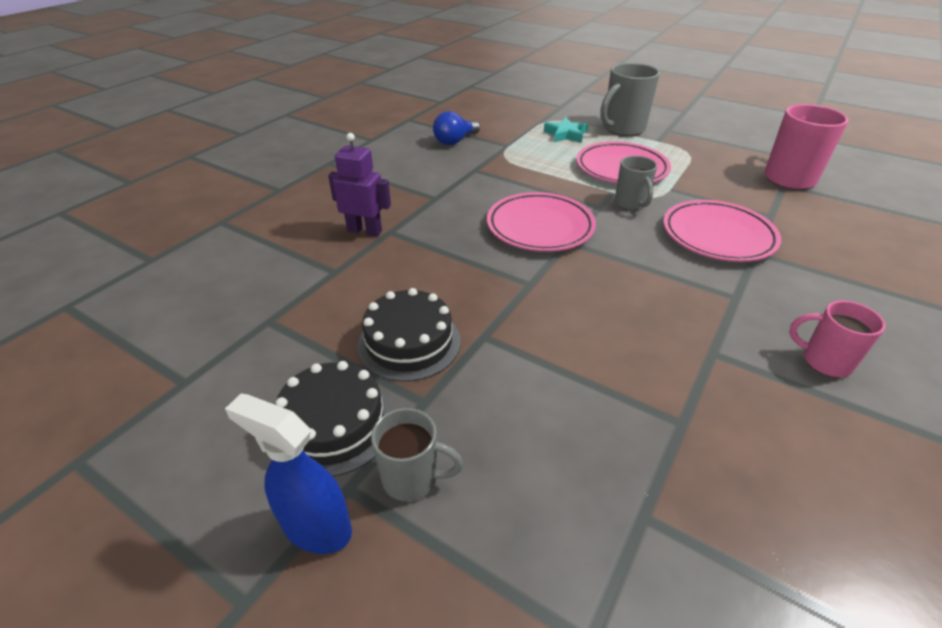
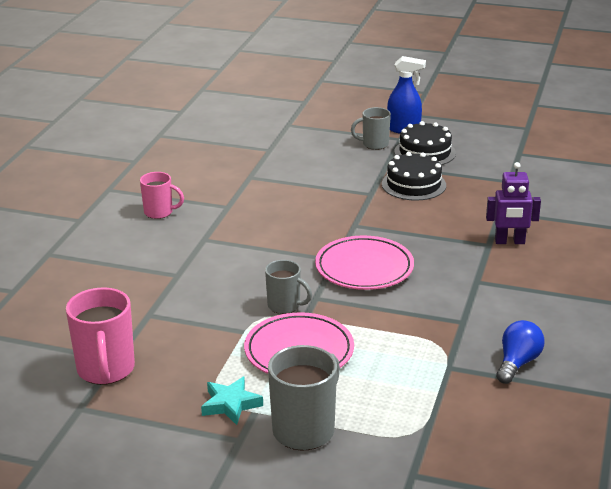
camera: 165 degrees right, 10 degrees down
(565, 134) = (382, 402): turquoise star -> turquoise star (231, 404)
(631, 203) = (285, 306): grey mug -> grey mug turned 150 degrees clockwise
(718, 236) = (206, 285): pink plate -> none

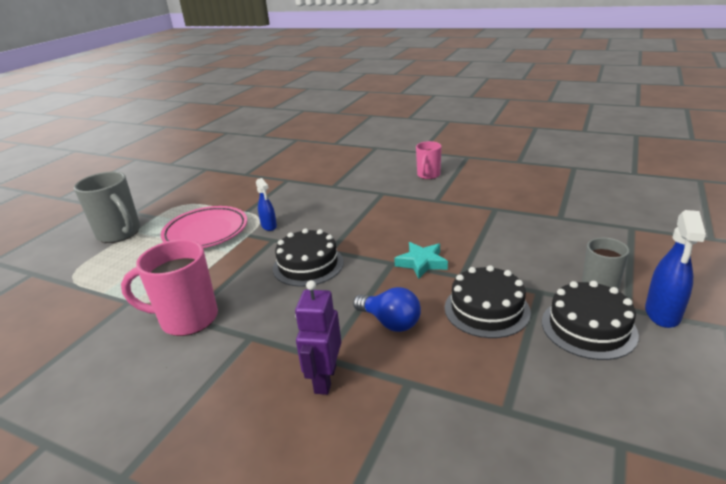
camera: 100 degrees right, 0 degrees up
(106, 370) = (235, 172): pink mug -> pink mug (187, 319)
(231, 404) = (170, 209): turquoise star -> turquoise star (421, 263)
(285, 306) = (269, 226): grey mug -> blue spray bottle
(364, 268) = (308, 265): pink plate -> black cake
(517, 363) = (97, 346): blue light bulb -> blue light bulb (390, 322)

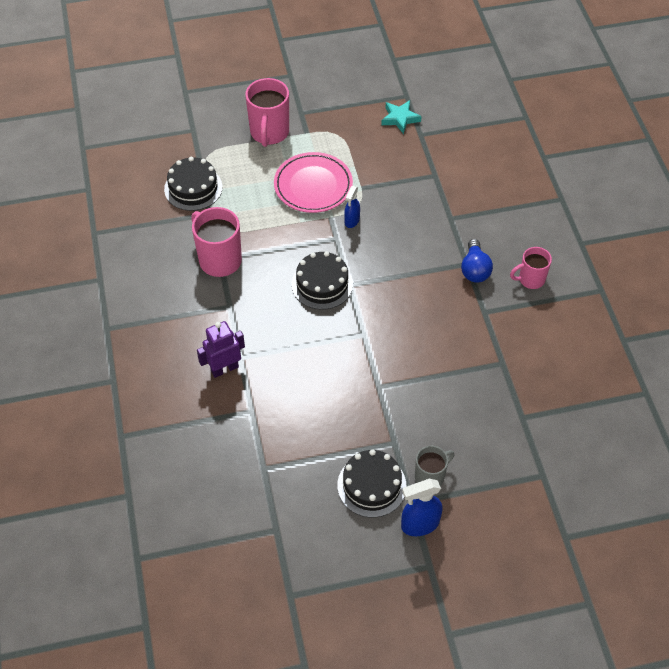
camera: 50 degrees right, 25 degrees up
(120, 234) = (269, 133): grey mug -> pink mug
(390, 322) = (296, 372): blue light bulb -> blue light bulb (474, 269)
(421, 263) = (377, 353): turquoise star -> turquoise star (400, 118)
(486, 309) = (350, 420): black cake -> black cake (193, 188)

